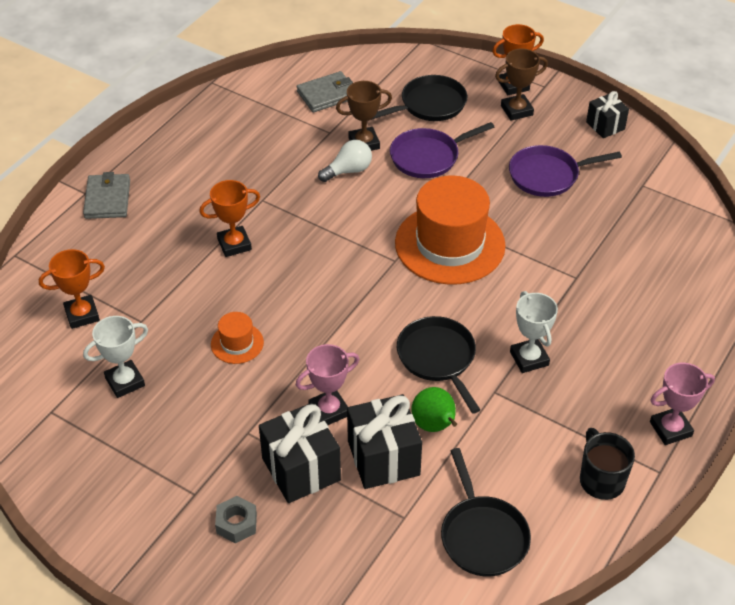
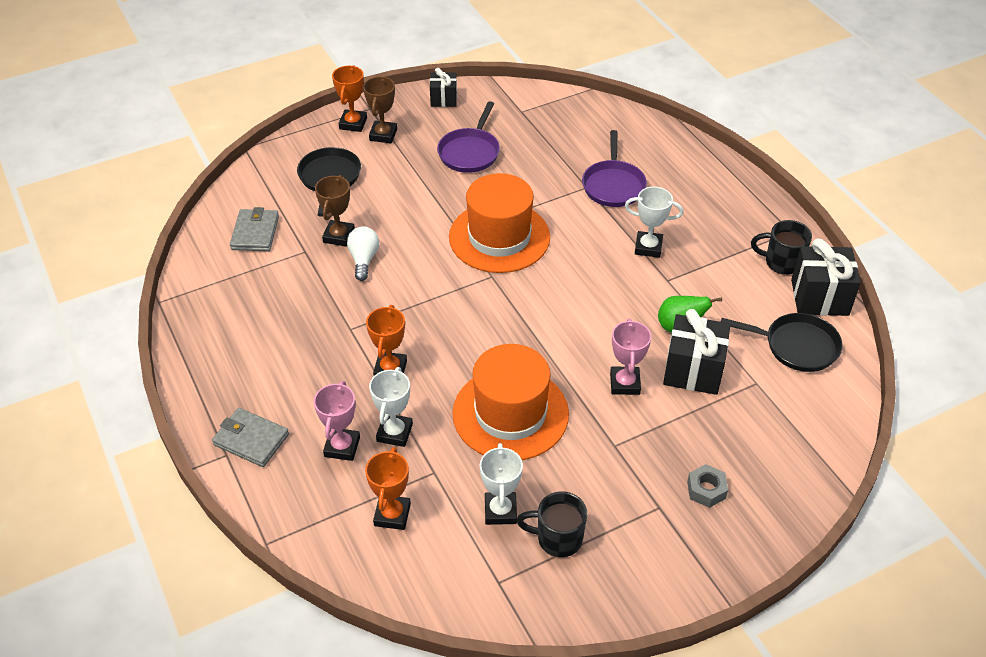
camera: 60 degrees left, 0 degrees up
(117, 433) = (557, 539): none -> black mug
(167, 278) = (394, 433): none -> white trophy
(237, 343) = (510, 413): orange hat -> orange hat, size x2.24
(301, 469) = (674, 425): black gift -> black gift (819, 297)
(428, 157) = (390, 206): purple pan -> purple pan (613, 185)
(438, 358) = (614, 296): black pan -> none
(670, 429) = (758, 208): pink trophy -> pink trophy (342, 447)

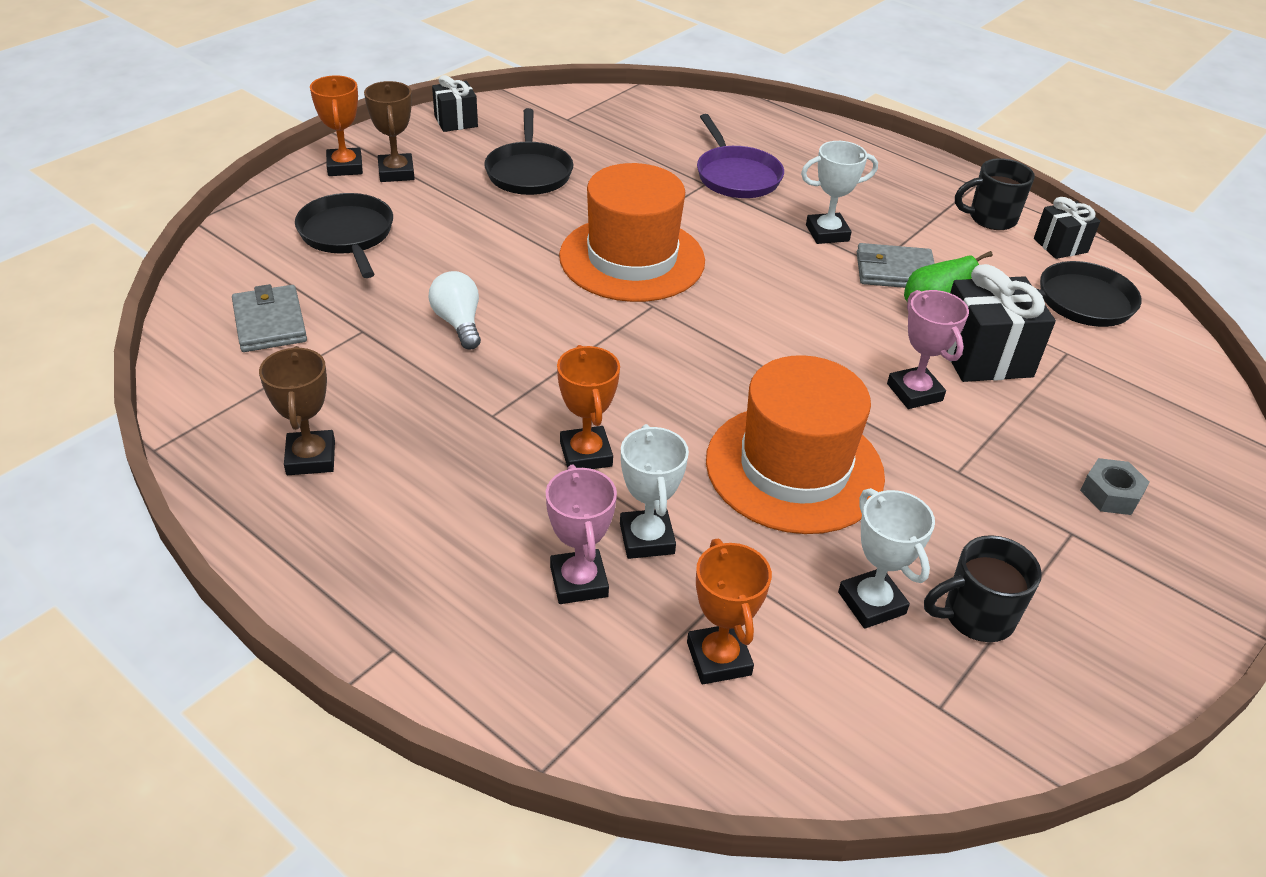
camera: 25 degrees left, 5 degrees down
(251, 439) = (423, 613): grey wallet -> grey wallet (894, 271)
(339, 236) = (403, 301): brown trophy -> brown trophy (310, 458)
(470, 152) = (529, 172): purple pan -> black pan
(819, 297) = (1060, 245): black gift -> black gift, size x0.60

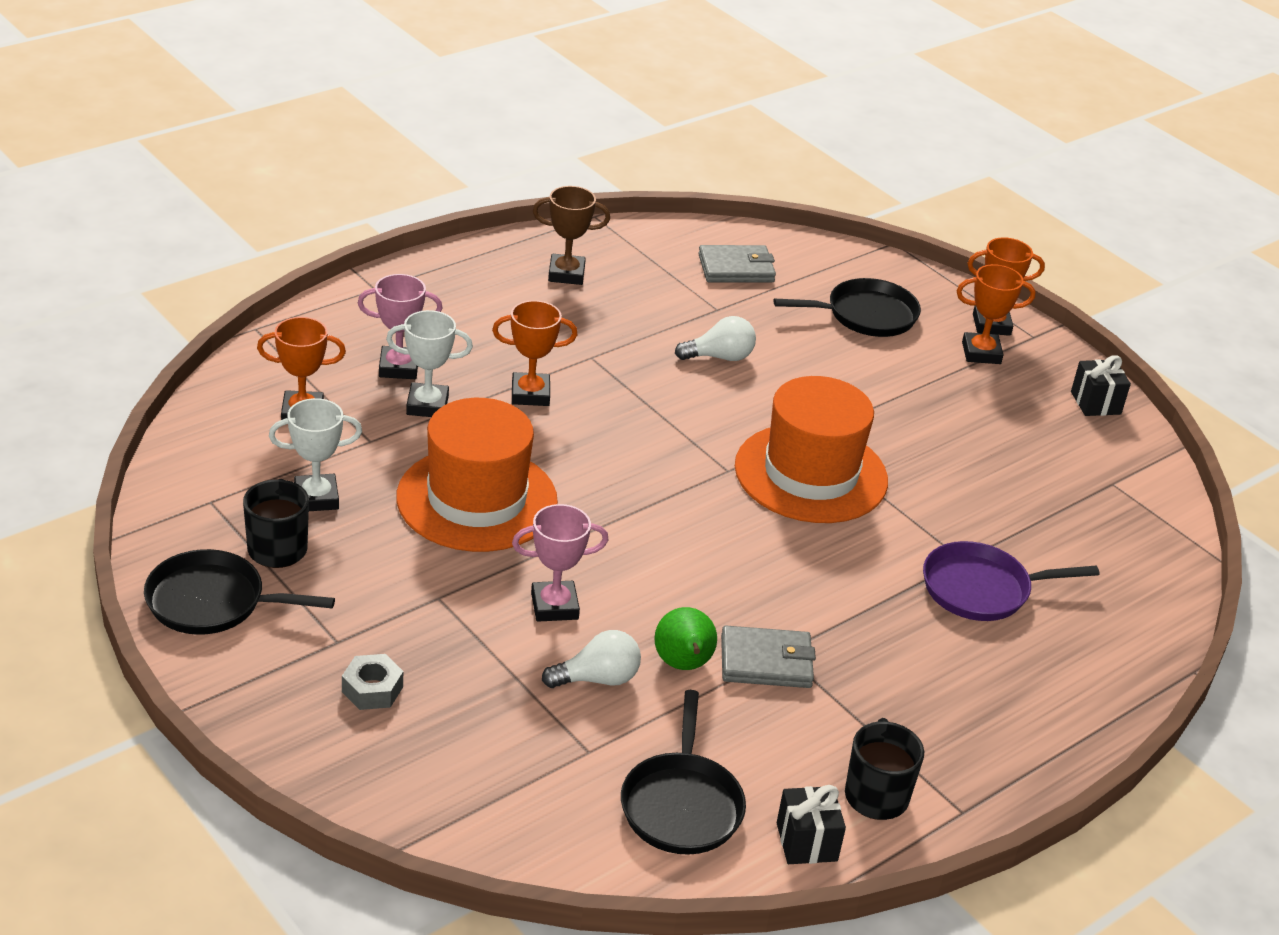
camera: 100 degrees right, 5 degrees down
(396, 172) = (981, 353): brown trophy -> orange trophy
(529, 172) = (985, 436): black pan -> black pan (212, 602)
(827, 233) = (850, 630): white trophy -> none
(894, 271) = (766, 662): grey wallet -> grey wallet turned 75 degrees clockwise
(984, 357) = (597, 679): black gift -> white light bulb

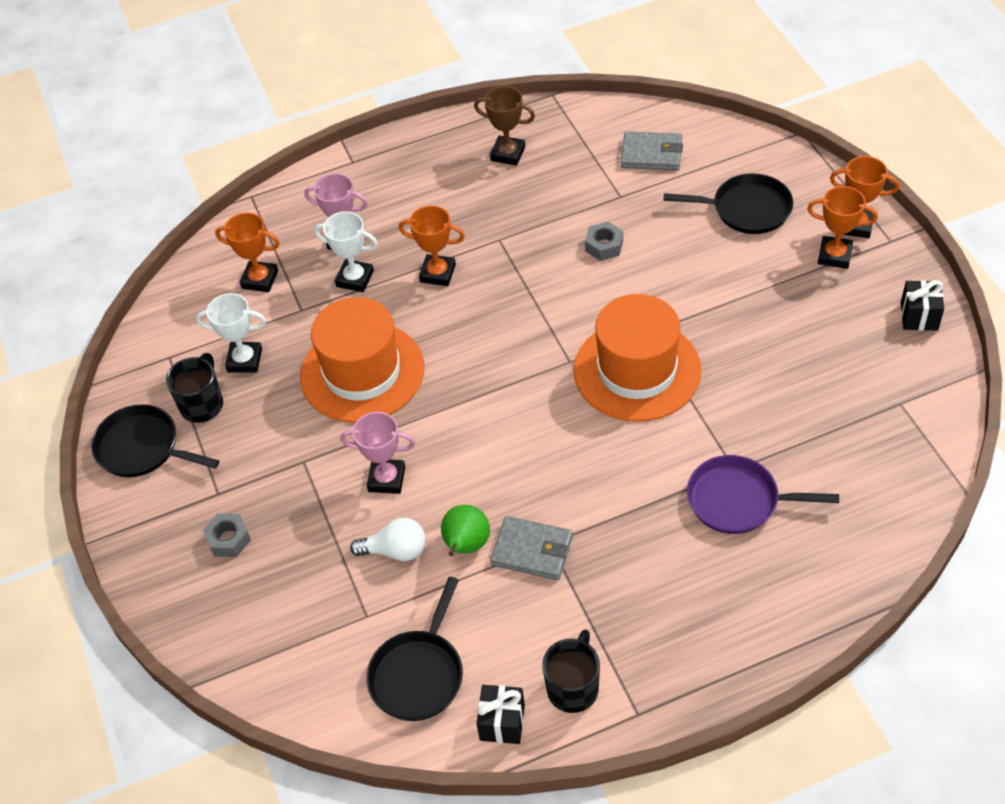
camera: 25 degrees right, 15 degrees up
(719, 357) = (604, 246): white light bulb -> grey nut

